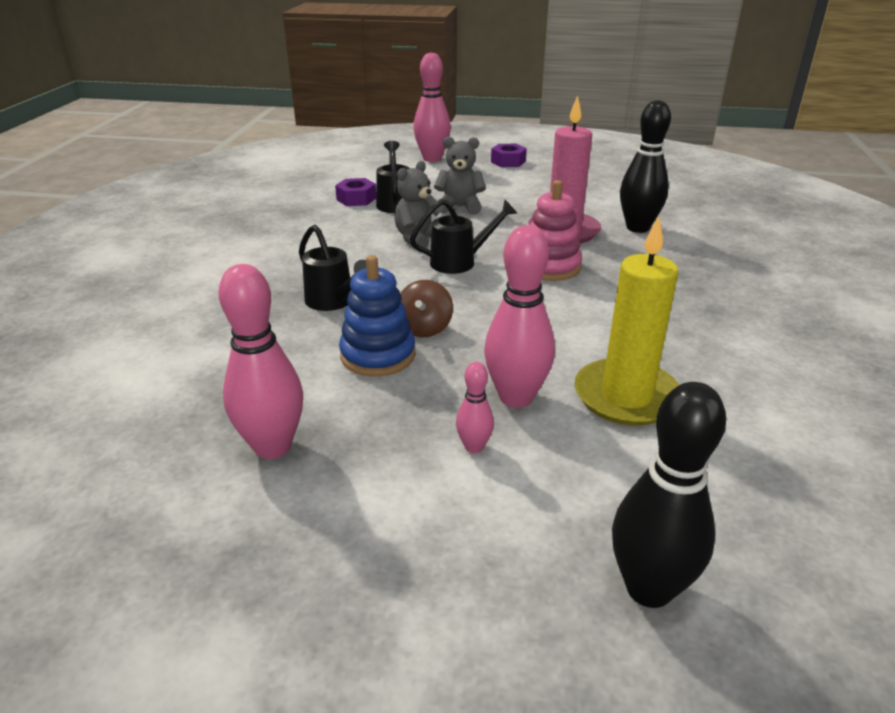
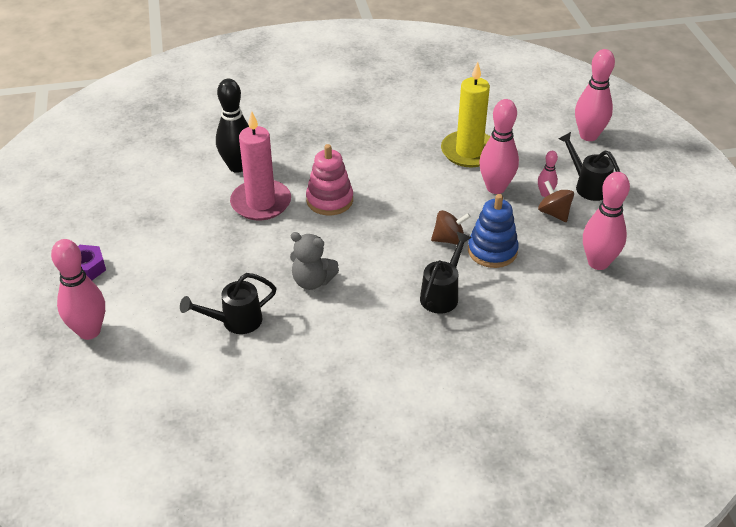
camera: 110 degrees left, 10 degrees up
(356, 199) = (236, 354): purple nut -> none
(418, 440) = (554, 213): none -> brown spinning top
(460, 207) = (230, 273): grey teddy bear -> none
(460, 262) = (344, 246): black watering can -> black watering can (587, 186)
(648, 588) = (588, 136): black bowling pin -> pink bowling pin

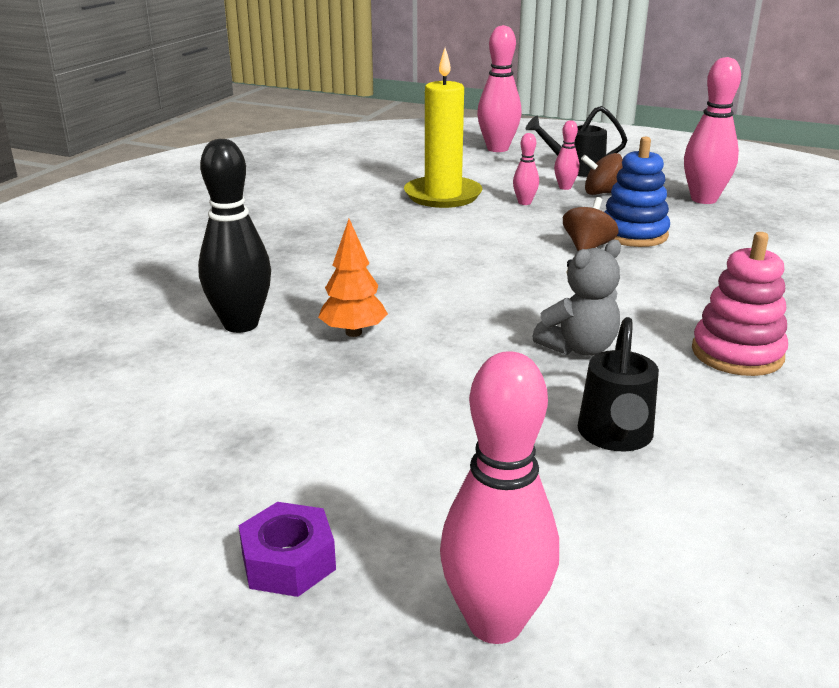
camera: 55 degrees left, 15 degrees down
(261, 203) = (353, 332): pink candle -> orange tree
(329, 200) = (418, 287): pink stacking toy -> pink stacking toy (737, 354)
(442, 294) = (687, 279): black watering can -> none
(496, 188) = (524, 202): pink bowling pin -> pink bowling pin, size x0.51

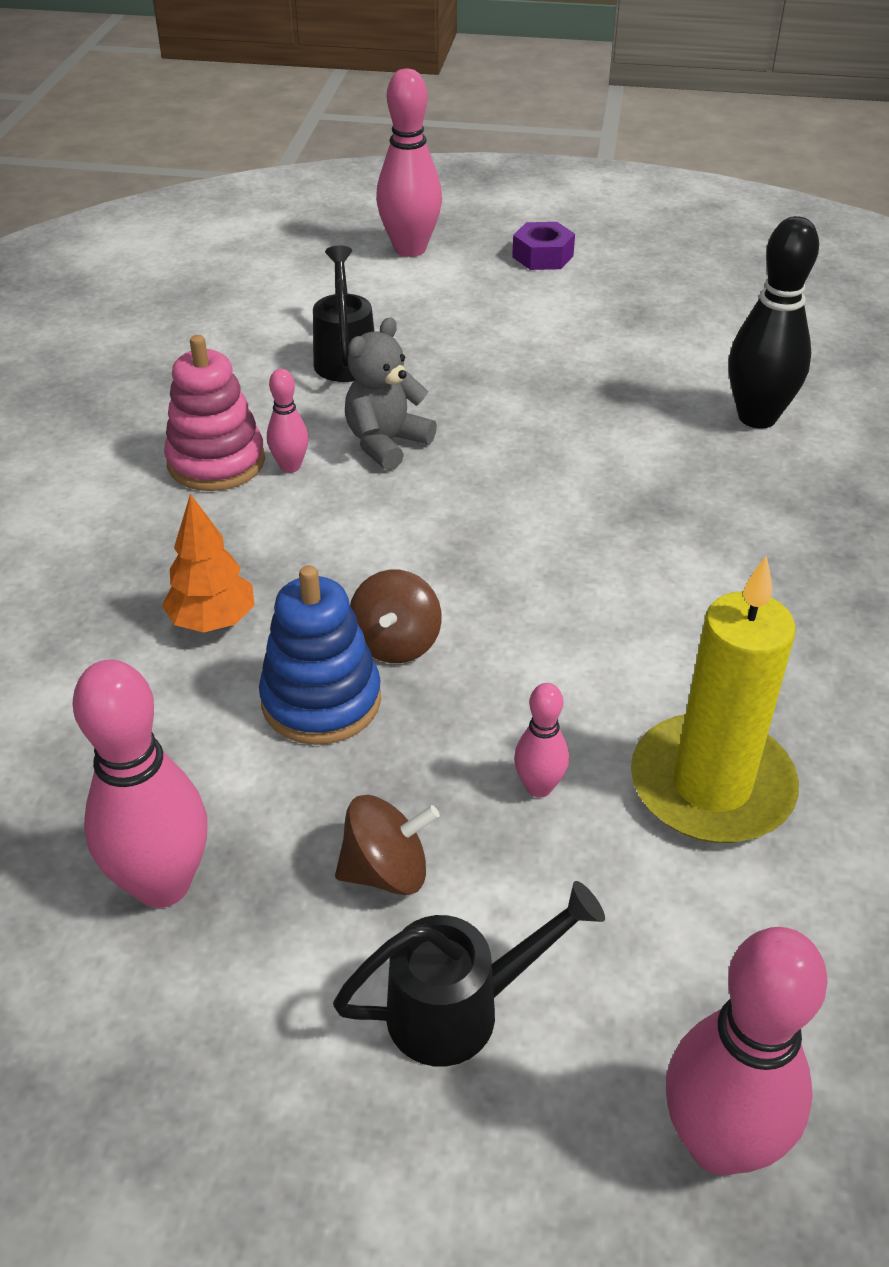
camera: 165 degrees right, 15 degrees up
(353, 332) = (631, 426): orange tree -> orange tree (213, 621)
(565, 187) = (471, 885): pink bowling pin -> pink bowling pin (290, 466)

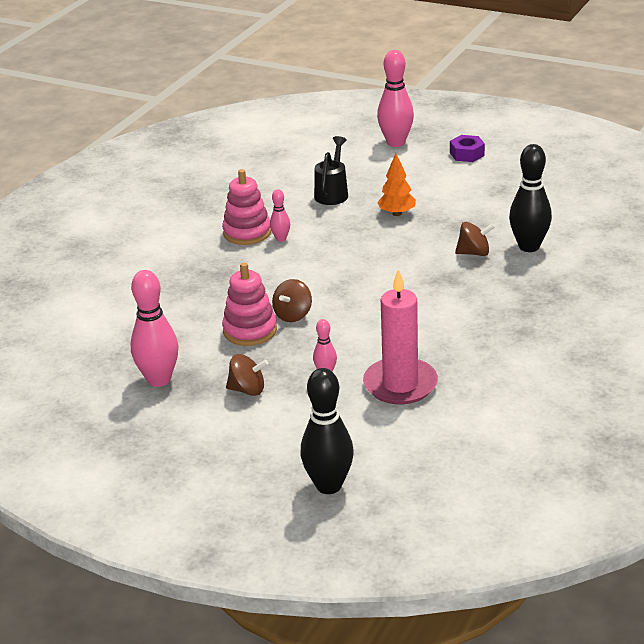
camera: 20 degrees right, 10 degrees down
(213, 621) = (217, 295): orange tree -> orange tree (397, 213)
(321, 700) = (250, 330): blue stacking toy -> pink stacking toy
(386, 443) = (332, 235): grey teddy bear -> none
(462, 1008) = (255, 434): black watering can -> none
(670, 444) = (474, 253): none -> brown spinning top
(711, 785) = (400, 384): yellow candle -> pink candle
(719, 1143) = (329, 485): pink bowling pin -> black bowling pin

